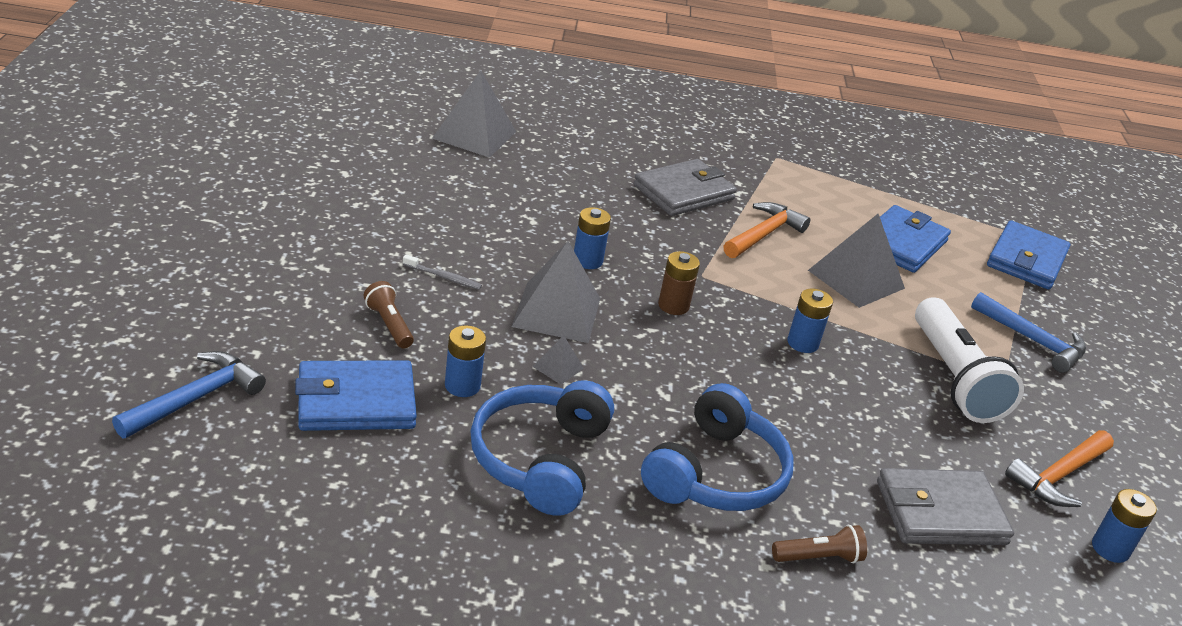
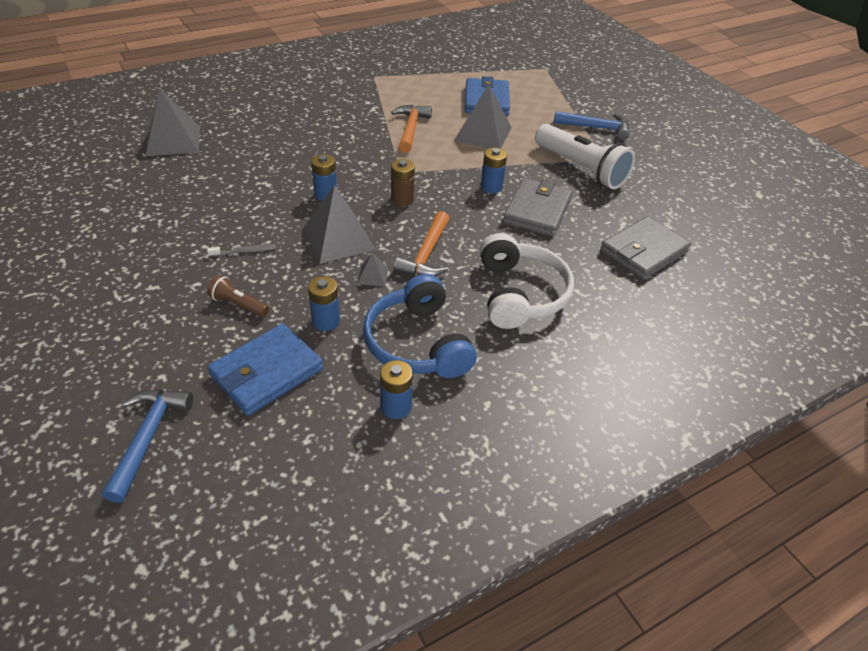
camera: 30 degrees left, 10 degrees up
(683, 192) = (342, 122): grey wallet -> grey wallet (537, 211)
(716, 474) = (520, 294): blue headphones -> white headphones
(819, 558) = (614, 313): brown flashlight -> none
(1026, 260) = (553, 82): blue wallet -> none
(1059, 475) = (673, 199): orange hammer -> orange hammer (426, 254)
(1110, 549) = (728, 227): blue battery -> blue battery (396, 407)

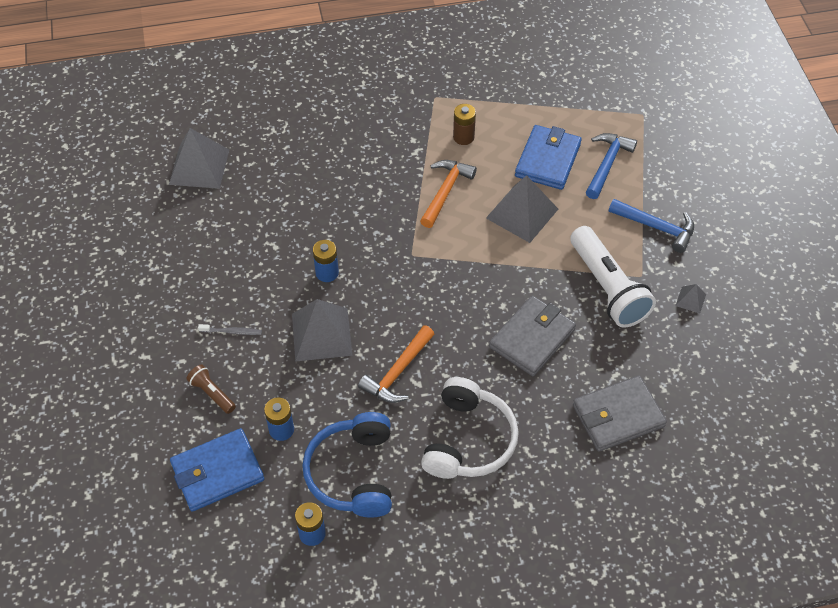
camera: 20 degrees right, 10 degrees up
(148, 438) = (113, 512): blue hammer -> blue hammer (607, 164)
(373, 275) = (339, 387): grey pyramid -> grey pyramid (690, 300)
(402, 199) = (400, 294): brown battery -> brown battery (463, 137)
(491, 187) = (498, 295): blue battery -> none

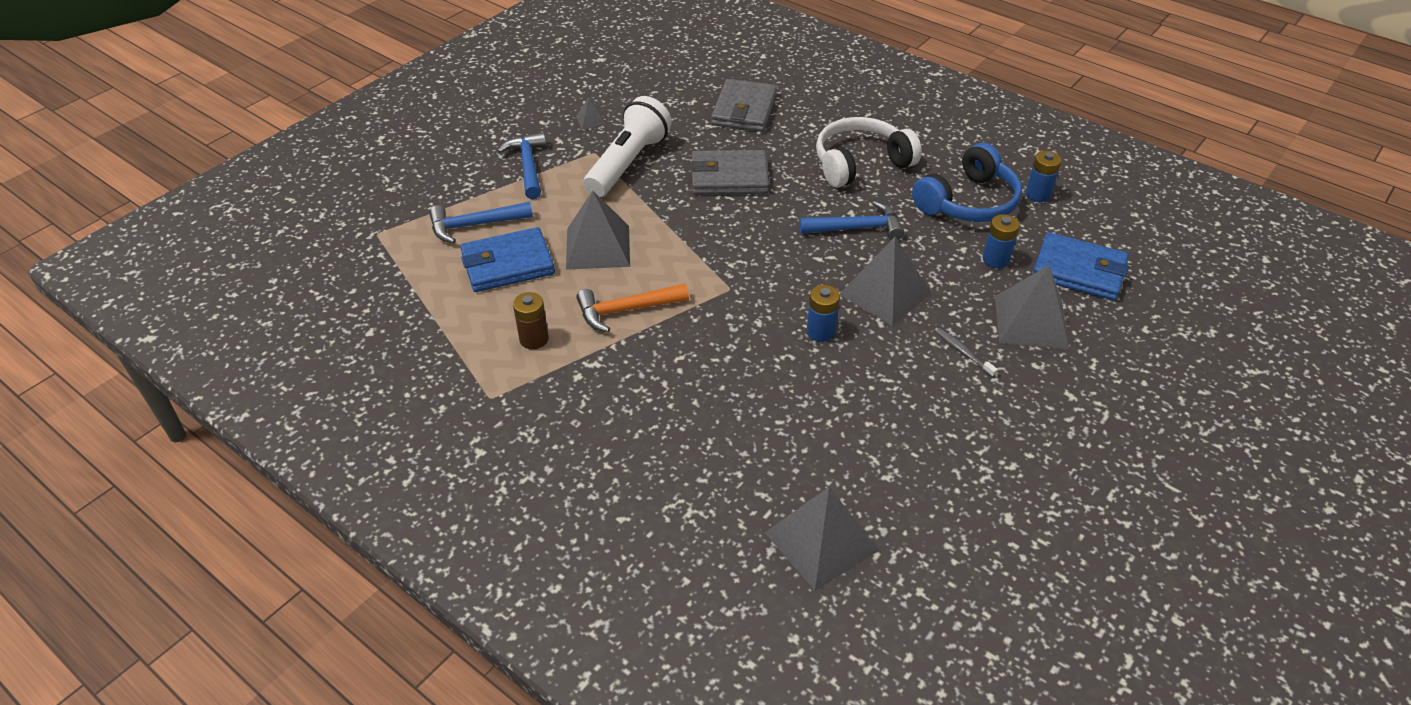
camera: 130 degrees left, 10 degrees down
(212, 393) = (1031, 322): brown flashlight -> grey pyramid
(398, 372) = (856, 228): orange hammer -> blue hammer
(618, 416) = (744, 110): grey wallet -> grey wallet turned 75 degrees clockwise

